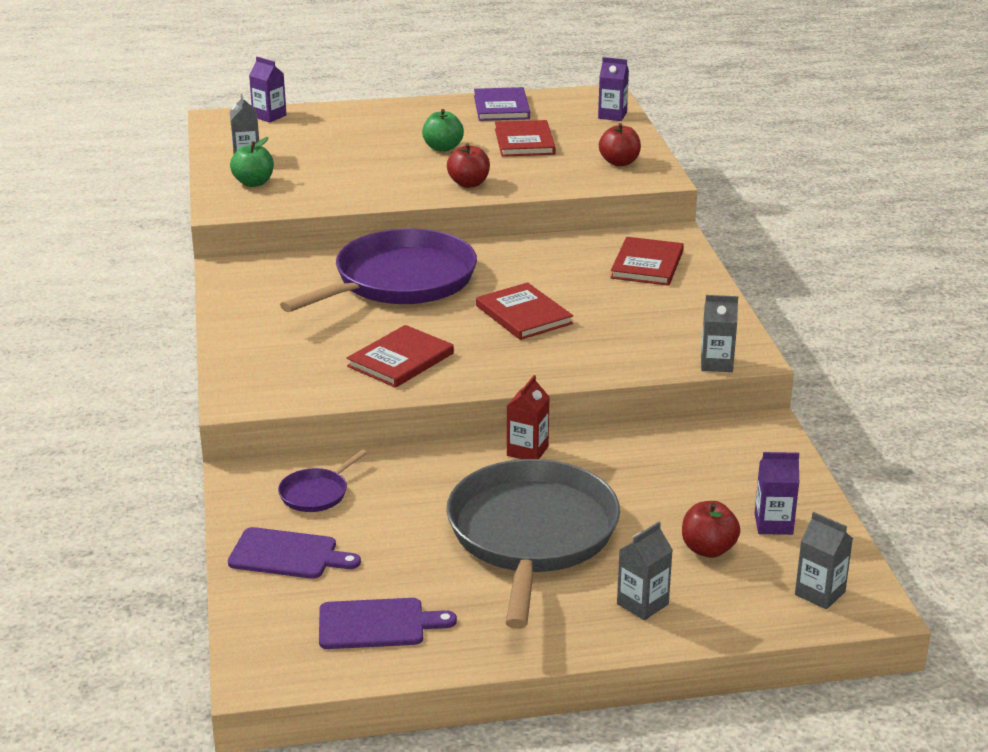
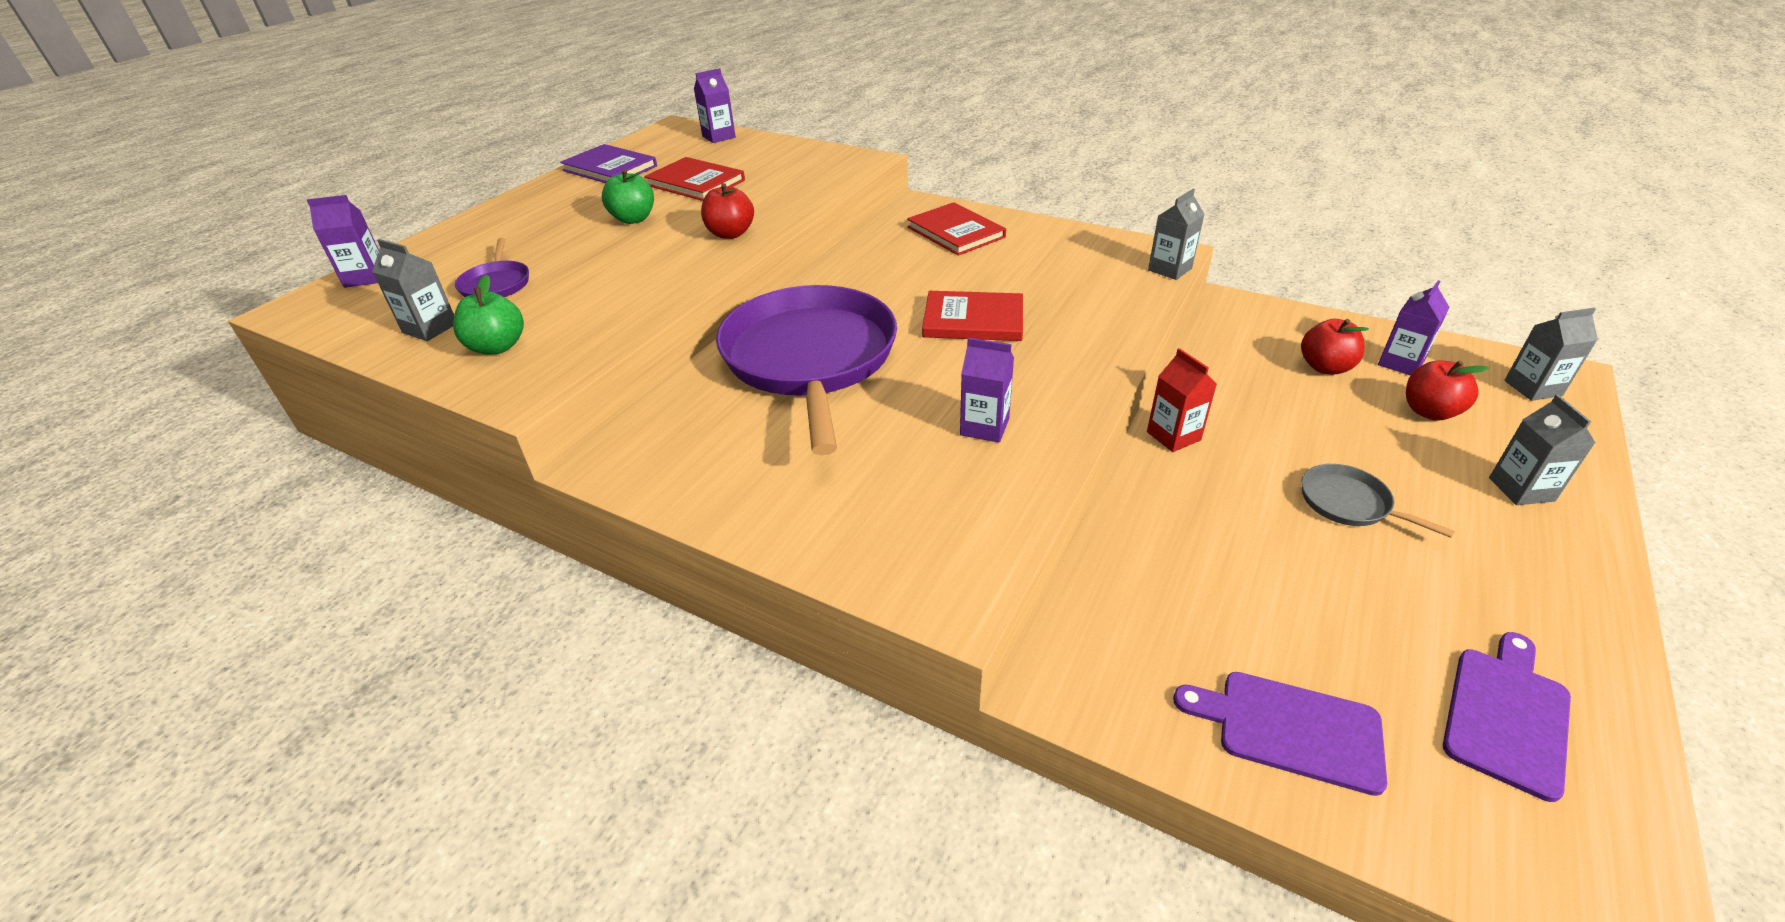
camera: 50 degrees left, 10 degrees up
(288, 555) = (1290, 729): purple cutting board -> purple cutting board turned 120 degrees counterclockwise
(316, 493) = (1149, 631): purple pan -> purple pan (496, 284)
(400, 360) = (984, 427): red book -> purple carton
(532, 535) = (1349, 503): grey pan -> grey pan, size x0.41
(619, 162) = (809, 163): red apple -> red apple (1325, 367)

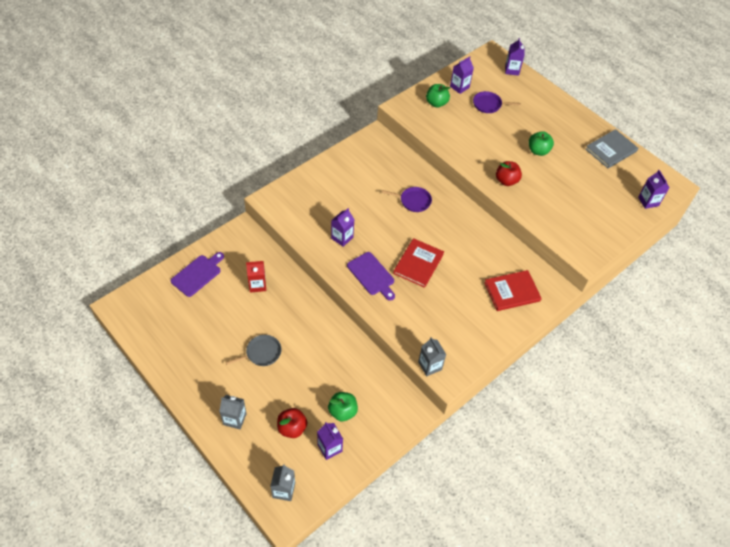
camera: 105 degrees right, 15 degrees up
(430, 328) = (459, 87): grey carton -> purple carton
(610, 168) = (611, 150): purple book -> grey book
(695, 183) = (577, 179): red book -> none
(810, 359) = (413, 201): purple pan -> purple pan, size x0.41
(1173, 436) = (327, 320): red carton -> red carton (257, 285)
(1325, 367) = (342, 411): red apple -> green apple
(1507, 715) = (168, 328): purple cutting board -> purple cutting board (372, 275)

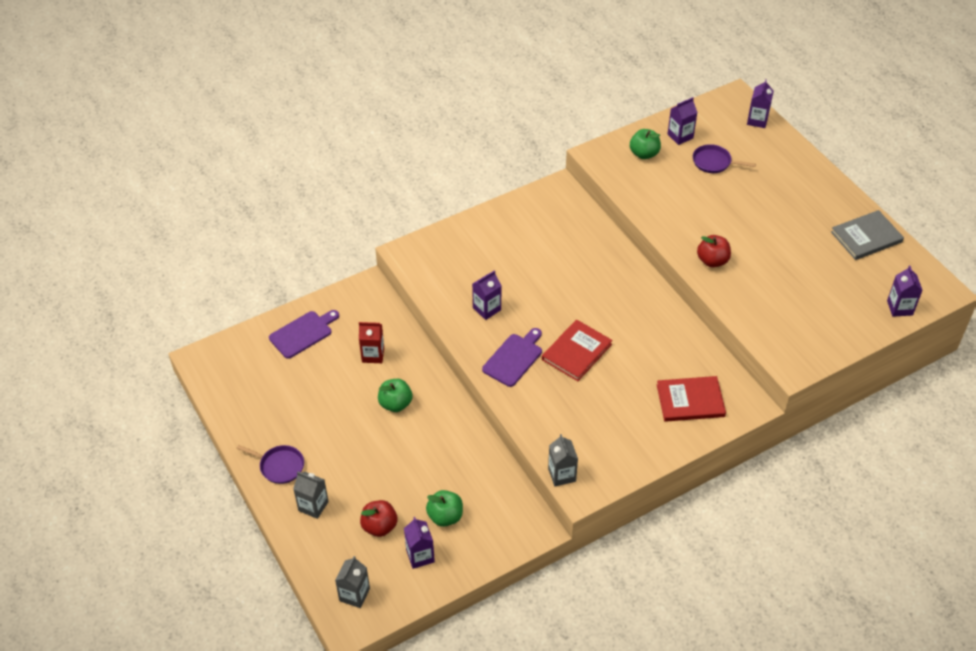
camera: 15 degrees right, 5 degrees down
(261, 353) = (361, 435): grey pan -> none
(372, 275) = (514, 358): purple cutting board -> purple cutting board turned 120 degrees counterclockwise
(413, 201) = (589, 274): purple pan -> purple pan (279, 466)
(538, 151) = (765, 228): green apple -> green apple (395, 404)

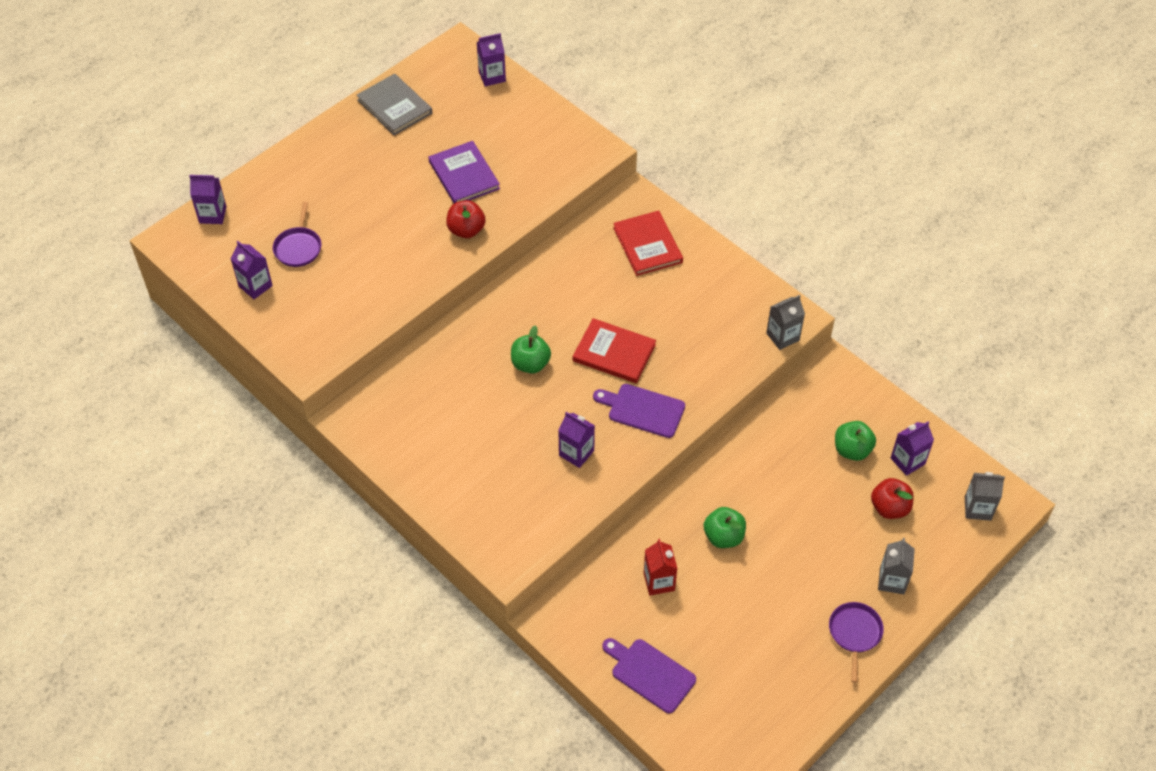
camera: 105 degrees left, 5 degrees up
(644, 154) = (296, 317): green apple -> green apple (530, 364)
(776, 269) = (464, 175): none -> purple book

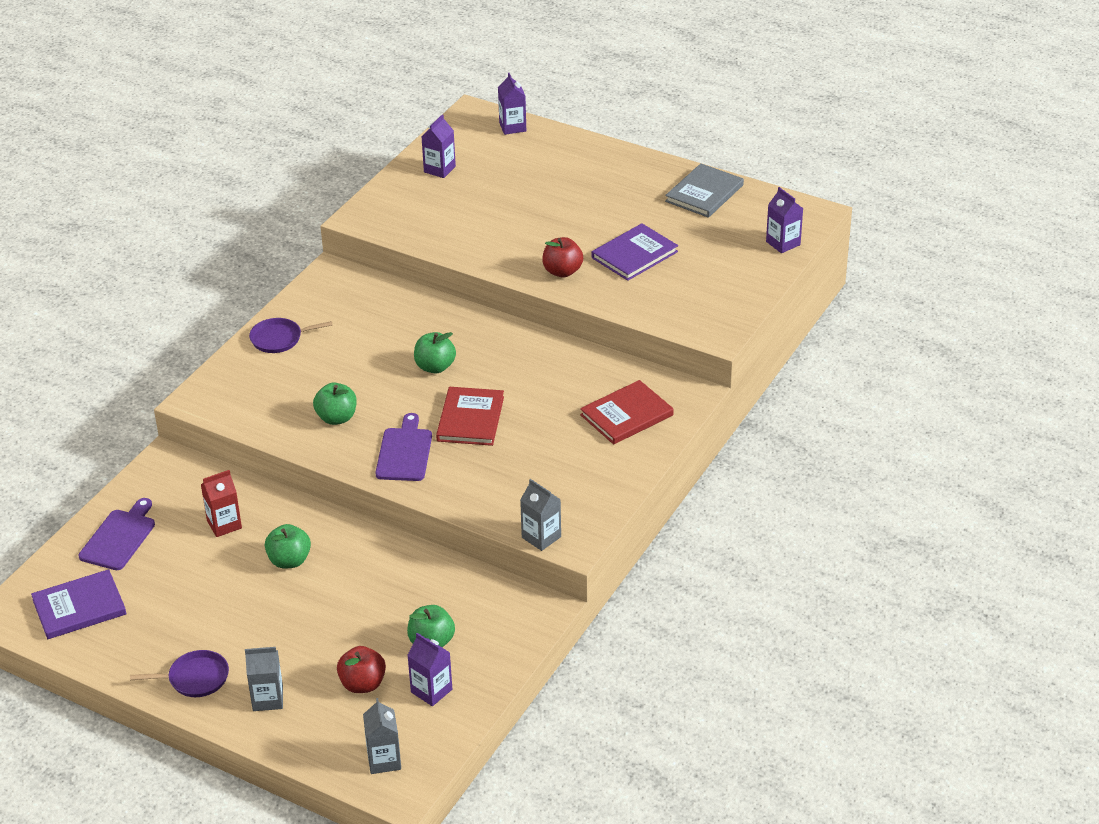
camera: 75 degrees right, 15 degrees down
(298, 247) = (495, 181): purple pan -> purple pan (279, 339)
(576, 453) = (336, 418): purple carton -> green apple
(738, 720) = (79, 607): none -> purple book

